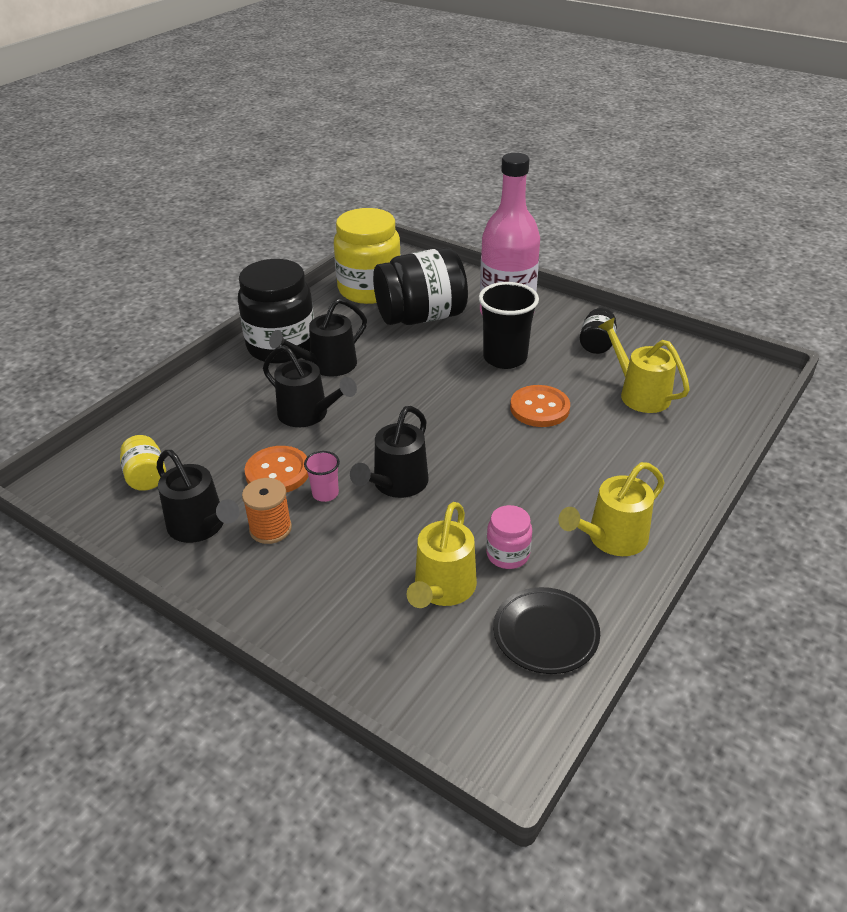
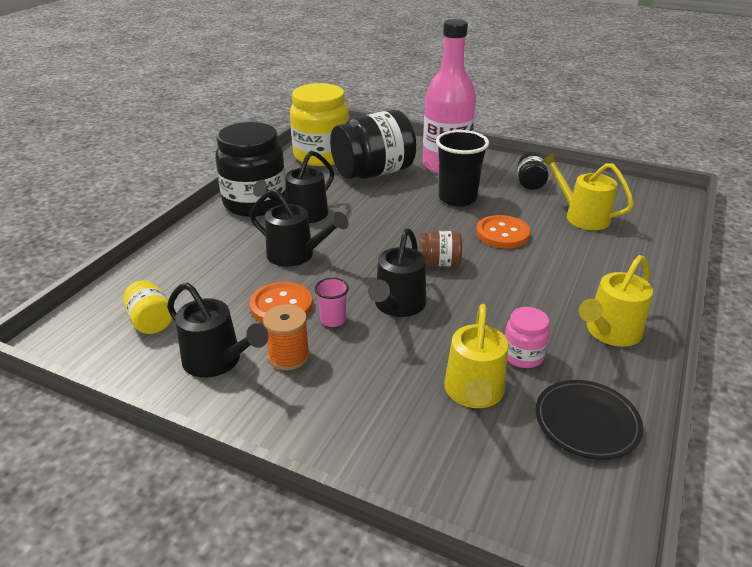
camera: 10 degrees left, 5 degrees down
(457, 438) = (439, 263): none -> brown jar

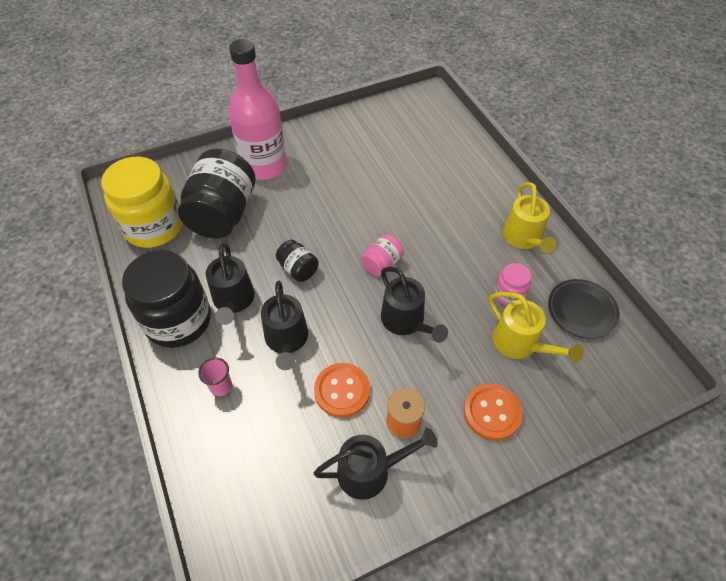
camera: 50 degrees left, 20 degrees up
(151, 322) = (280, 493): yellow jar -> none
(296, 255) = (287, 340): black watering can -> black watering can turned 105 degrees clockwise
(333, 320) = (387, 369): pink cup -> pink cup (221, 386)
(439, 263) = (382, 264): brown jar -> pink jar
(457, 198) = (315, 194): black cup -> none
(502, 234) = (383, 206): orange button -> orange button (492, 412)
(530, 183) = (340, 143): black jar -> black jar (298, 269)
(581, 216) = (406, 152): yellow watering can -> none

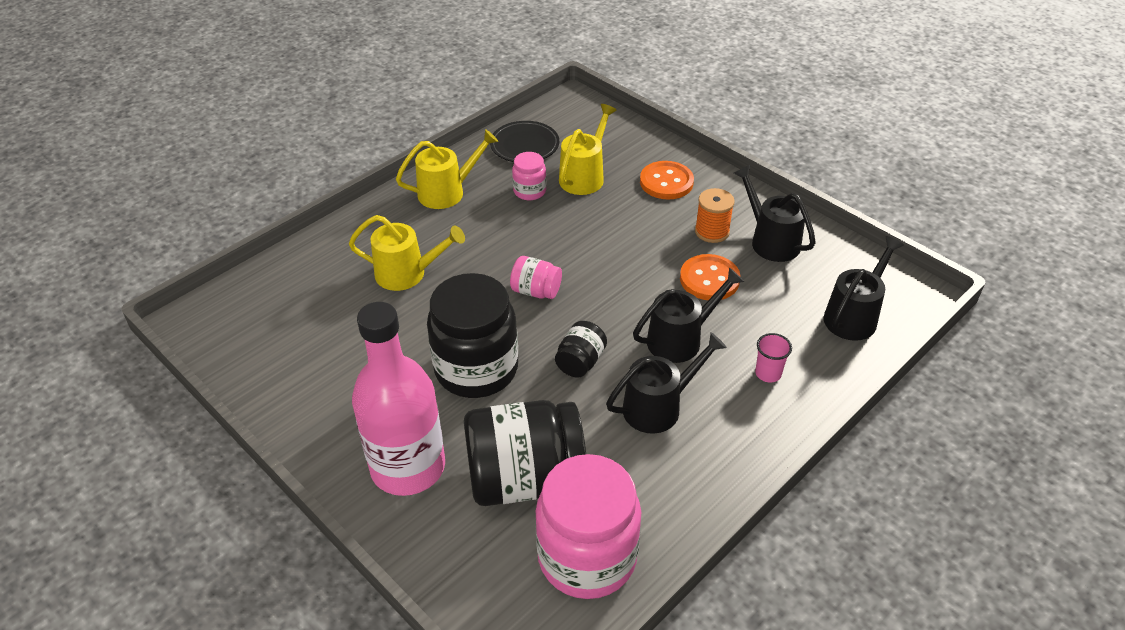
camera: 110 degrees left, 10 degrees down
(154, 227) = (587, 557): yellow jar -> pink jar
(178, 320) = (716, 450): black jar -> black jar (476, 369)
(406, 322) = (603, 254): black watering can -> black watering can (854, 316)
(432, 196) = (408, 273): none -> yellow watering can

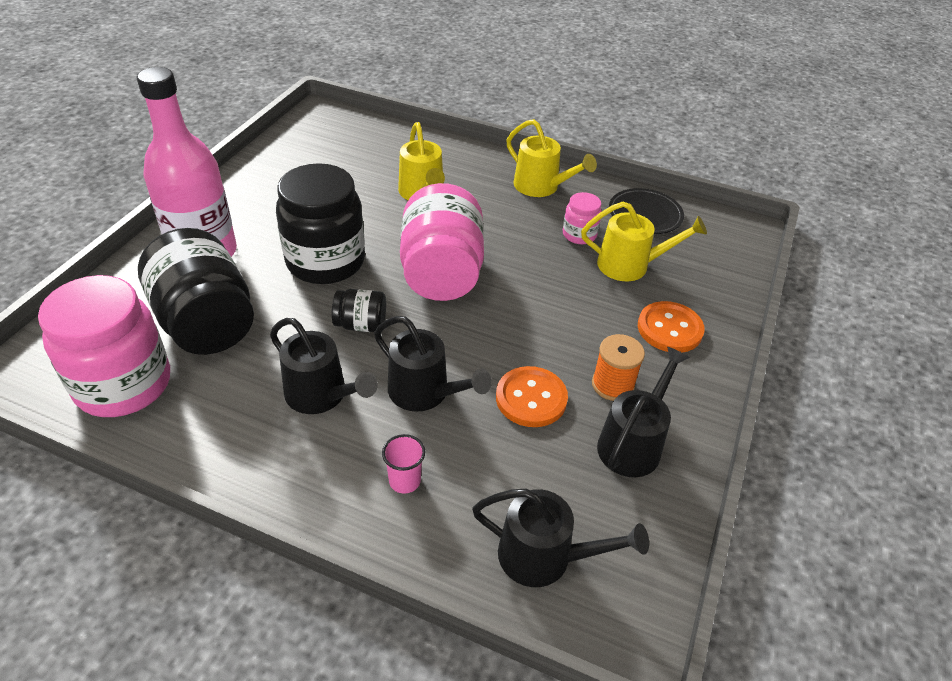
camera: 65 degrees right, 0 degrees up
(536, 291) = (441, 273): pink jar -> pink jar, size x2.12

